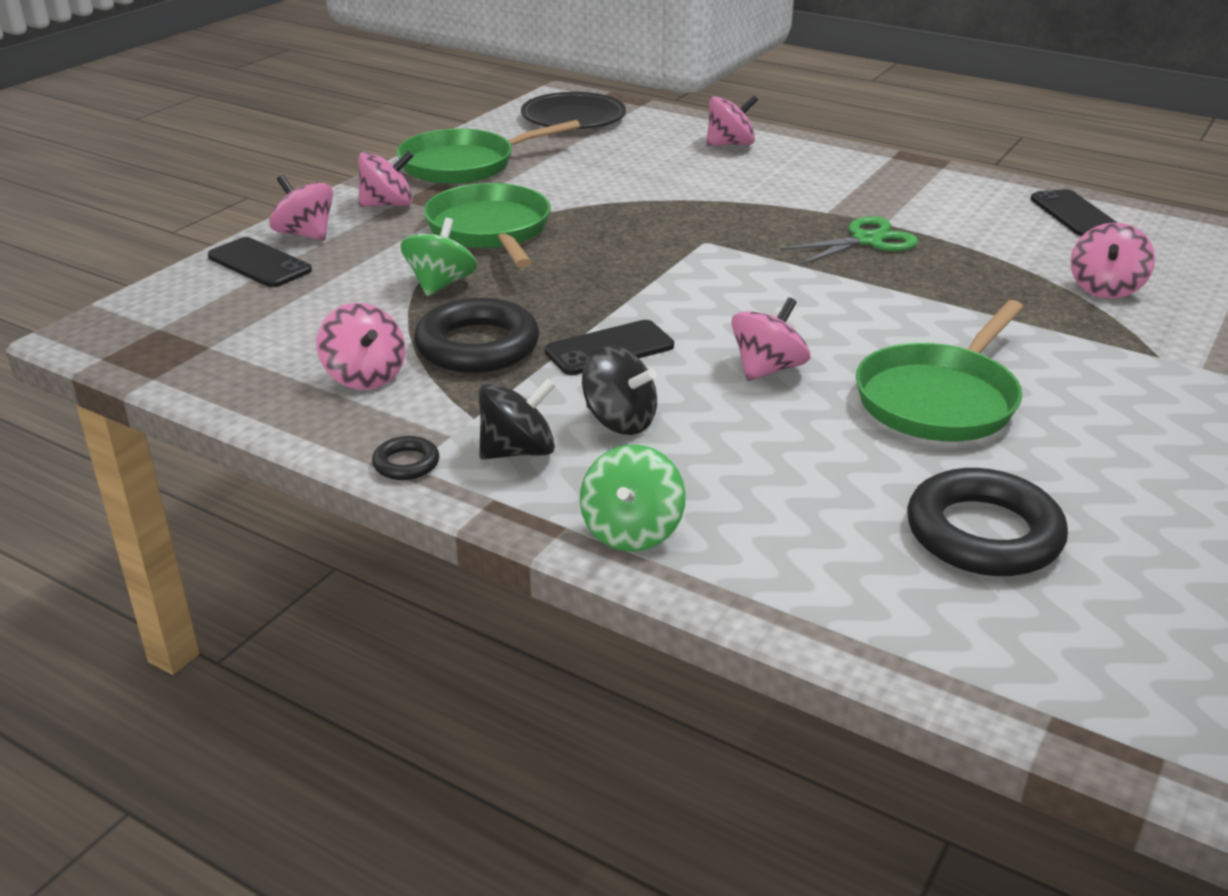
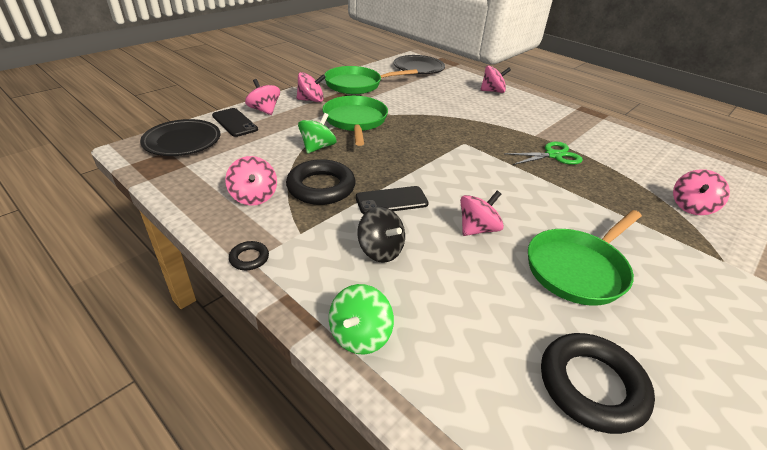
camera: 10 degrees right, 5 degrees up
(178, 309) = (182, 142): none -> black plate
(518, 451) = (315, 261): black spinning top -> none
(1074, 214) = (676, 156): black phone -> none

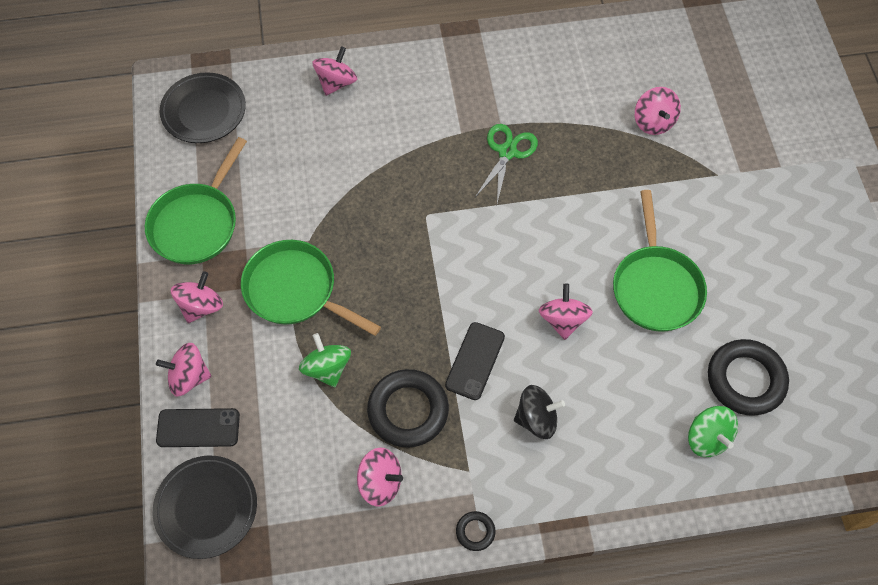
camera: 50 degrees left, 25 degrees up
(360, 335) = (615, 495): green spinning top -> green spinning top (707, 438)

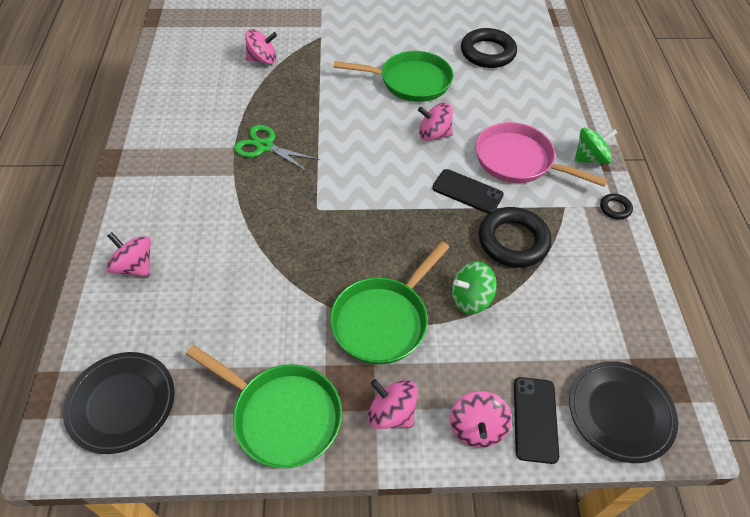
camera: 85 degrees left, 10 degrees down
(380, 482) = (580, 267): pink spinning top -> none
(536, 419) = (519, 161): black spinning top -> pink pan
(707, 438) = (531, 77): green spinning top -> green spinning top (590, 158)

